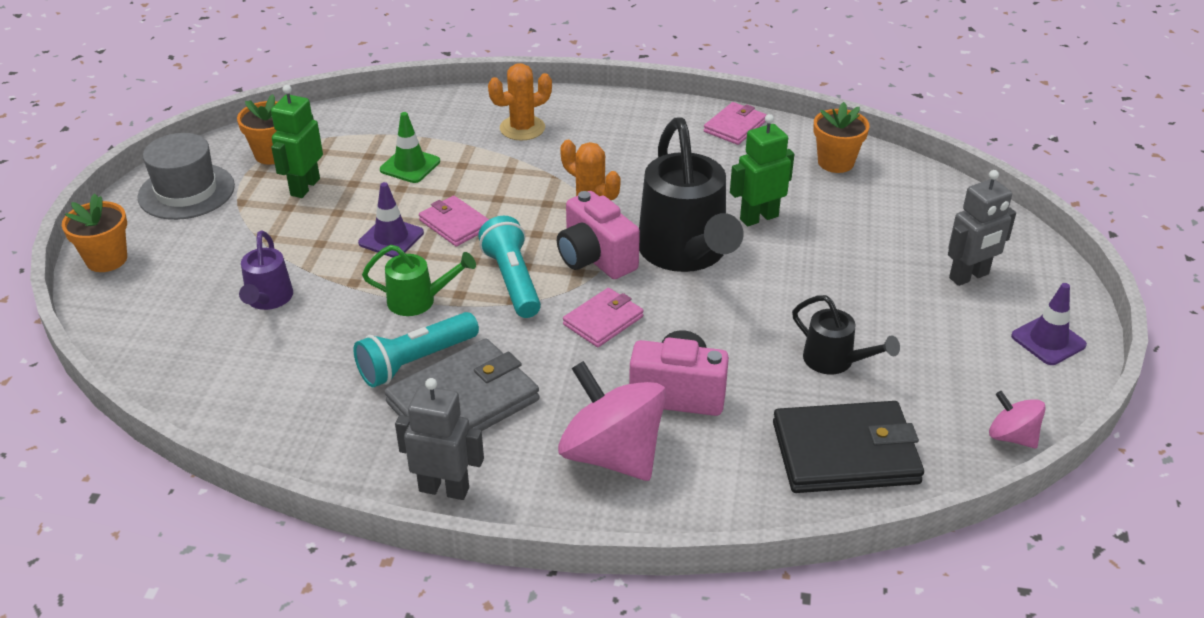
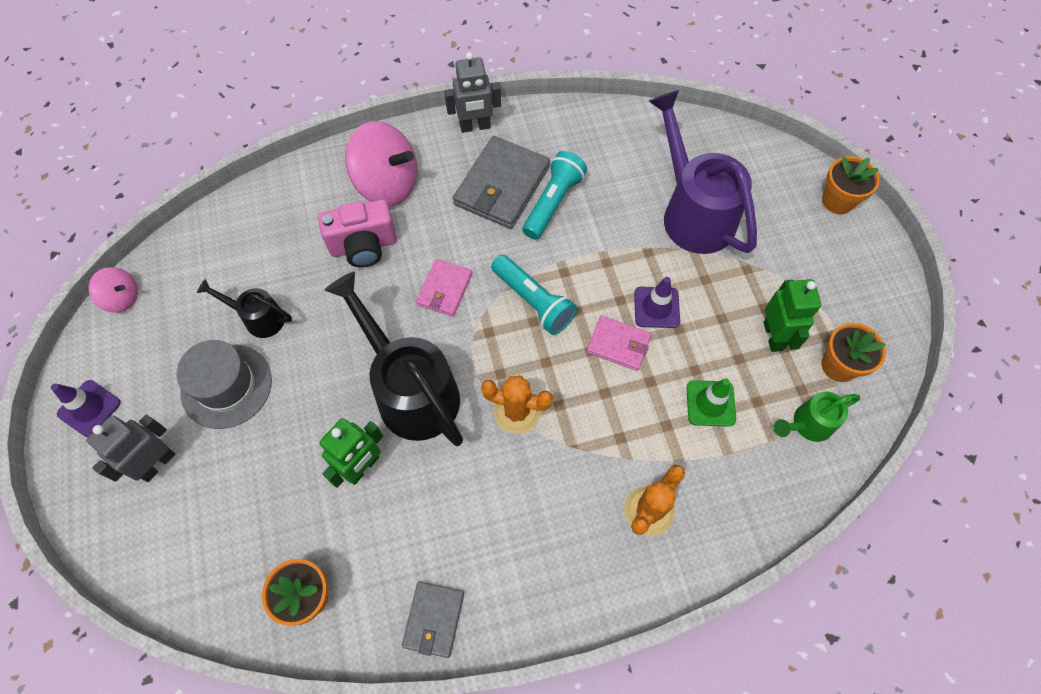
camera: 155 degrees right, 25 degrees up
(186, 191) = (859, 290): grey hat -> grey hat (226, 386)
(268, 299) = (693, 212): purple watering can -> purple watering can, size x2.00
(418, 301) = (589, 254): green watering can -> green watering can (807, 424)
(595, 258) = (482, 352): pink camera -> none
(735, 126) = (433, 619): pink wallet -> grey wallet
(845, 453) = (237, 241): black wallet -> none

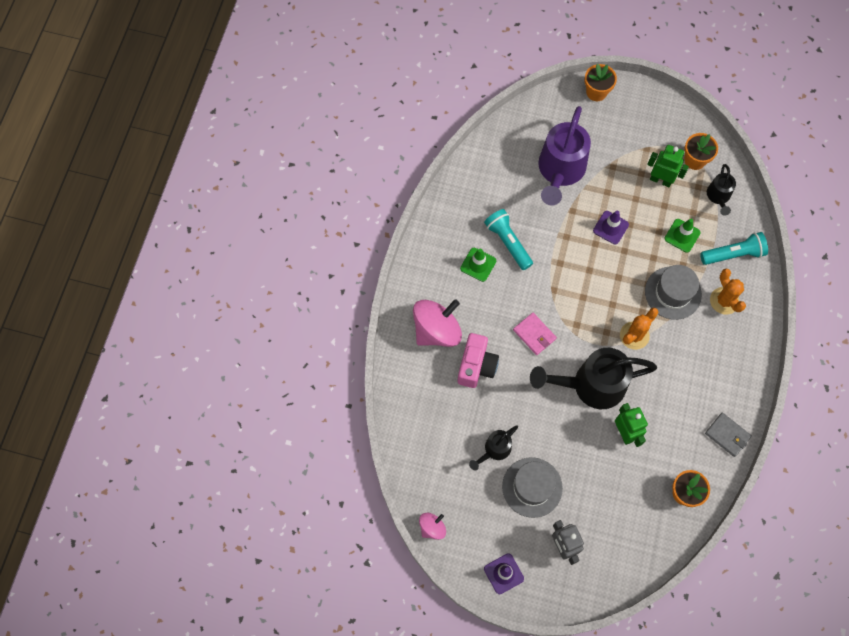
camera: 60 degrees left, 5 degrees up
(475, 127) = (422, 256): grey robot -> none
(501, 186) = (478, 264): grey wallet -> green traffic cone
(533, 301) = (570, 290): turquoise flashlight -> turquoise flashlight (733, 254)
(614, 432) = (673, 293): none -> grey hat
(618, 345) = (622, 261): pink wallet -> none
(693, 212) = (560, 171): purple watering can -> purple watering can turned 75 degrees counterclockwise
(807, 424) = (718, 197): green watering can -> black watering can

